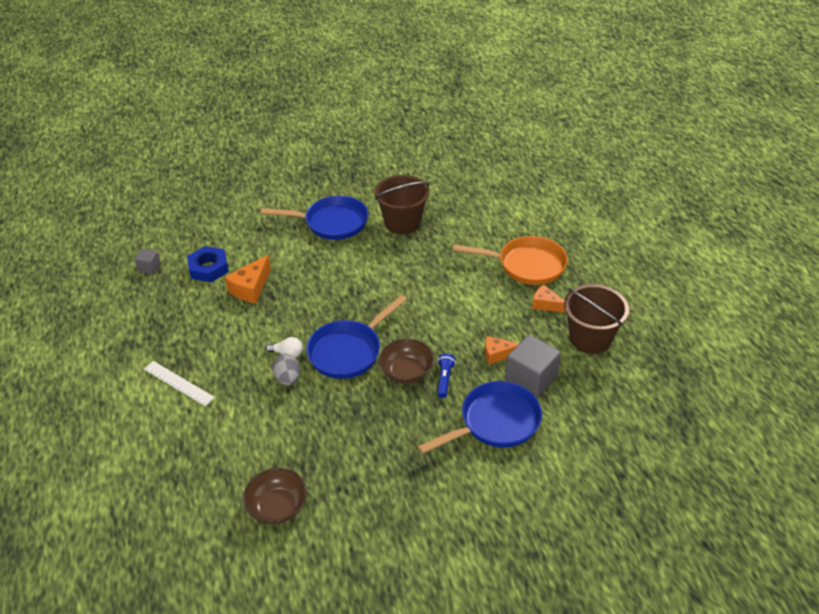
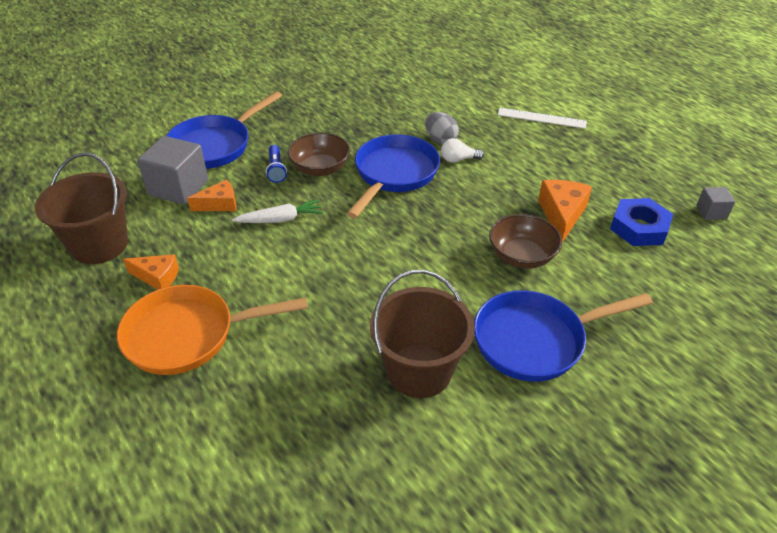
camera: 160 degrees right, 0 degrees up
(277, 506) = (385, 68): brown bowl -> brown bowl (521, 256)
(453, 330) = (281, 219): none -> white carrot

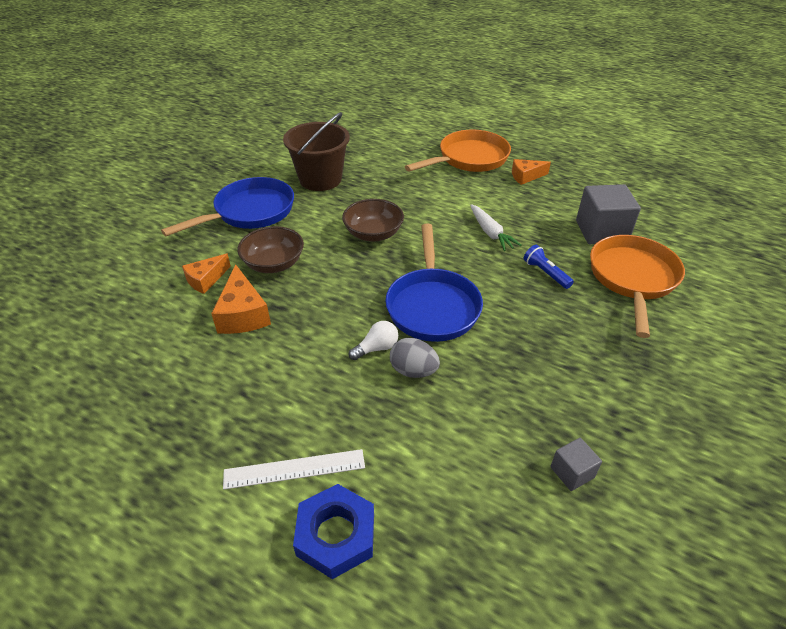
camera: 155 degrees right, 0 degrees up
(99, 245) = (590, 181): brown bucket -> none
(215, 145) = (632, 278): blue pan -> orange pan
(219, 204) = (551, 229): orange cheese -> orange cheese (206, 280)
(281, 219) = (490, 233): white carrot -> white carrot turned 75 degrees counterclockwise
(320, 168) = (508, 288): brown bowl -> brown bowl (373, 234)
(639, 227) = (160, 325): blue nut -> blue nut (335, 535)
(711, 212) = (71, 371): grey cube -> grey cube (572, 472)

